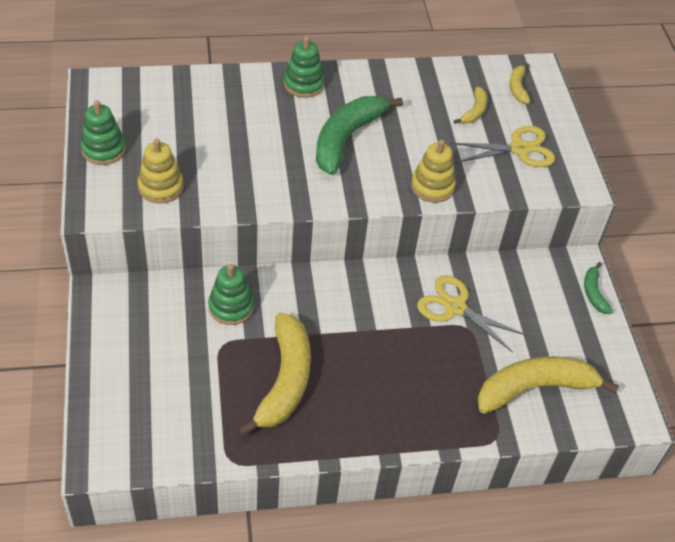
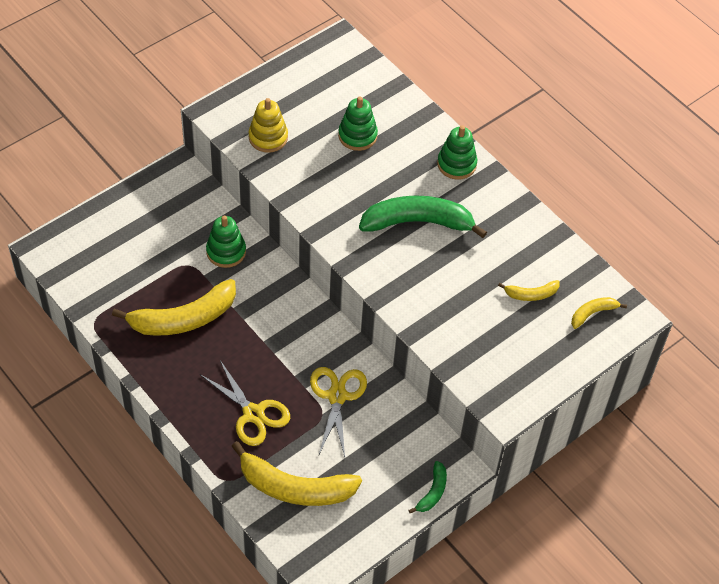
camera: 60 degrees right, 5 degrees up
(103, 150) = (277, 85): green stacking toy -> green stacking toy (357, 136)
(432, 187) = (411, 304): yellow stacking toy -> none
(519, 149) = (511, 347): yellow scissors -> yellow scissors (253, 414)
(535, 388) = (294, 487): yellow banana -> yellow banana turned 150 degrees clockwise
(594, 293) = (432, 492): green banana -> green banana turned 150 degrees clockwise

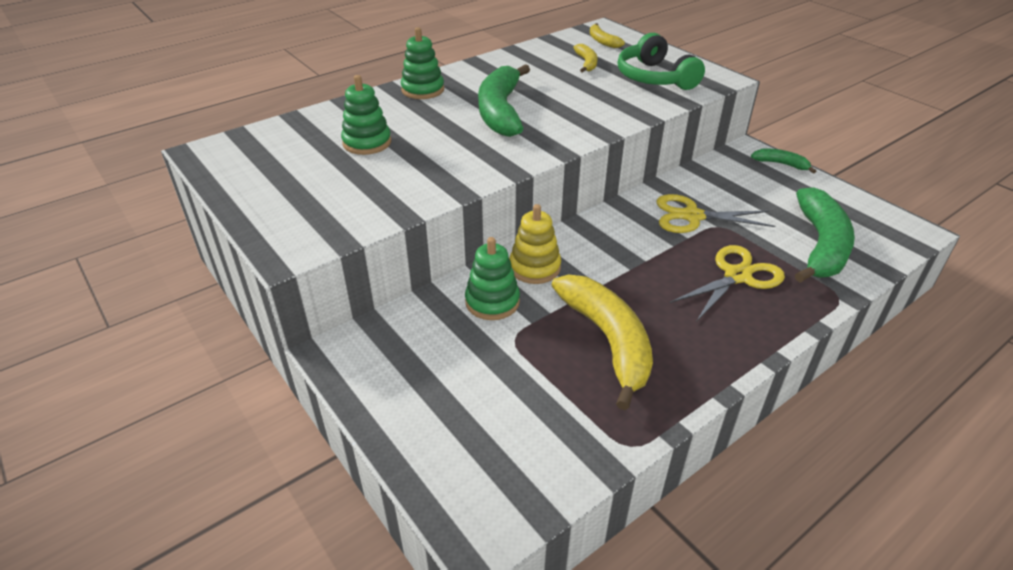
camera: 85 degrees left, 15 degrees down
(268, 137) = (351, 205): yellow stacking toy -> yellow stacking toy (535, 267)
(294, 487) = (821, 245): yellow banana -> green banana
(500, 351) = (655, 78): none -> green headphones

